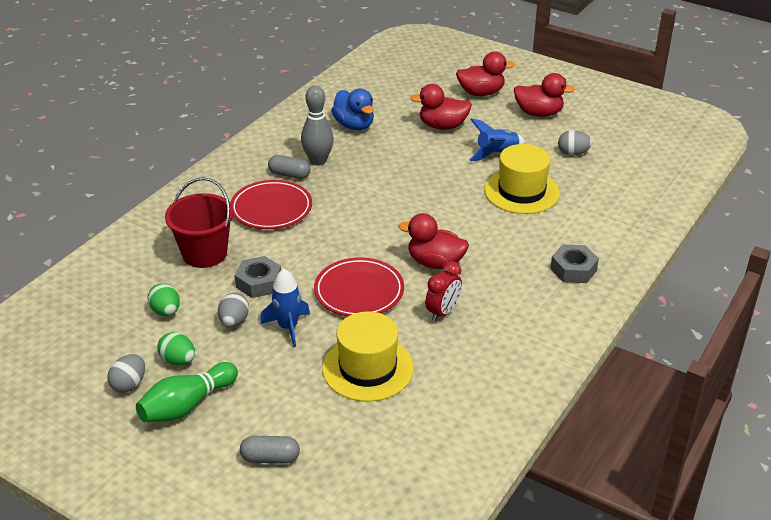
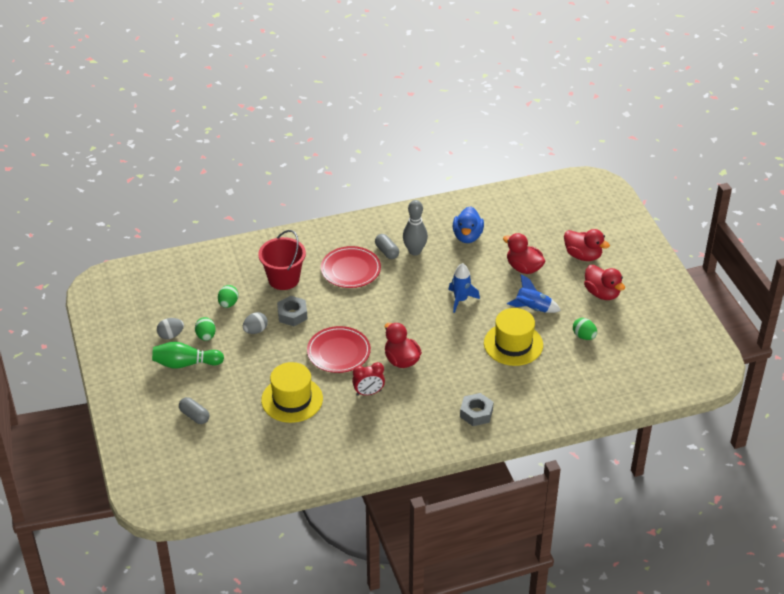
camera: 40 degrees right, 5 degrees up
(288, 327) = (278, 351): blue rocket -> blue rocket (460, 300)
(573, 153) = (584, 336): grey egg -> green egg

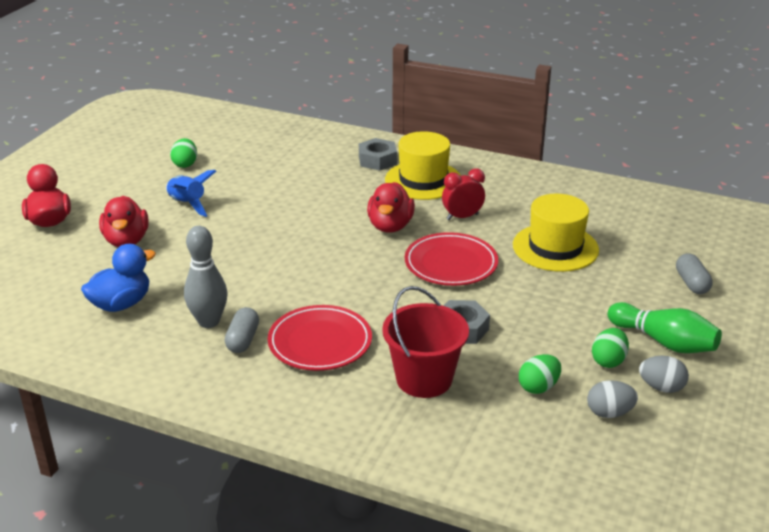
camera: 140 degrees left, 10 degrees down
(255, 330) = (531, 334): grey egg -> grey egg (609, 413)
(368, 393) = (462, 217): red clock -> red clock turned 45 degrees counterclockwise
(460, 300) = (244, 246): blue rocket -> none
(513, 344) = (259, 188): yellow hat -> yellow hat (423, 180)
(602, 293) = (102, 184): red duck -> none

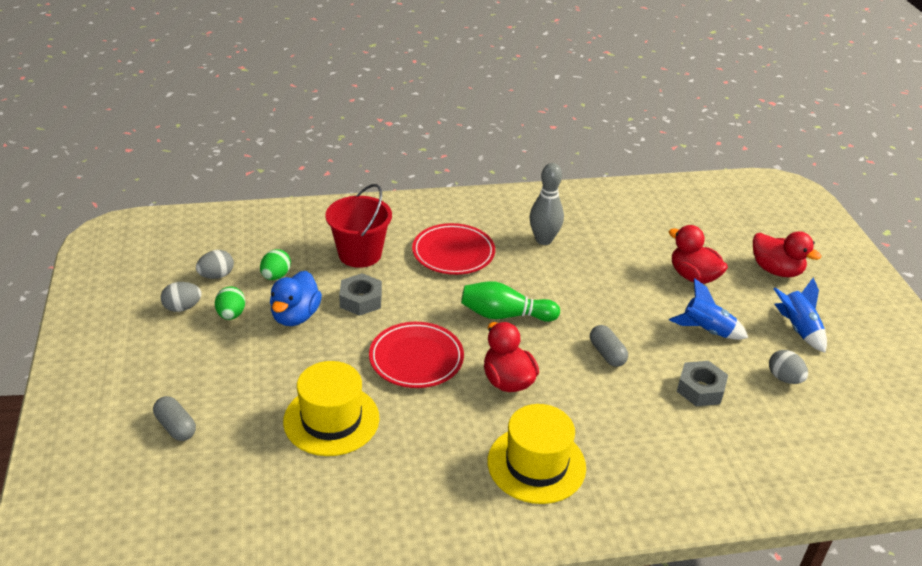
camera: 145 degrees right, 5 degrees up
(118, 183) = (798, 329): none -> blue rocket
(121, 304) = (616, 230): blue duck -> blue duck (295, 316)
(185, 164) = (784, 378): green egg -> grey egg
(243, 340) = (506, 236): grey capsule -> grey capsule (607, 354)
(377, 160) = (616, 477): grey nut -> grey nut (700, 389)
(462, 217) = (450, 423): red clock -> none
(664, 342) = (189, 348): green bowling pin -> green bowling pin (505, 315)

